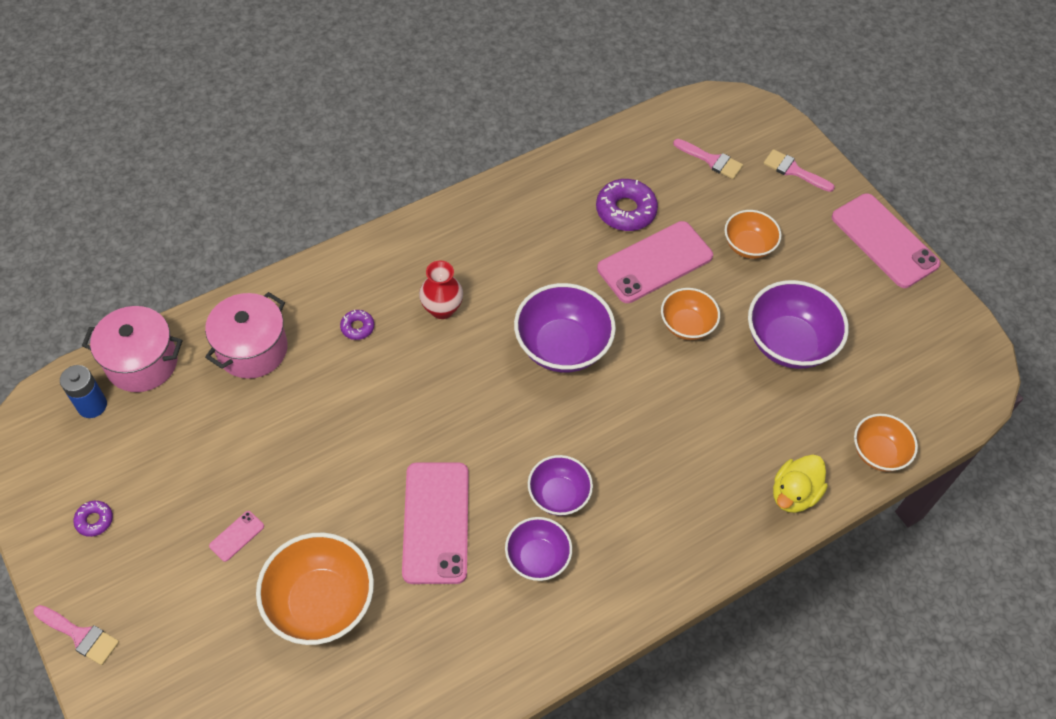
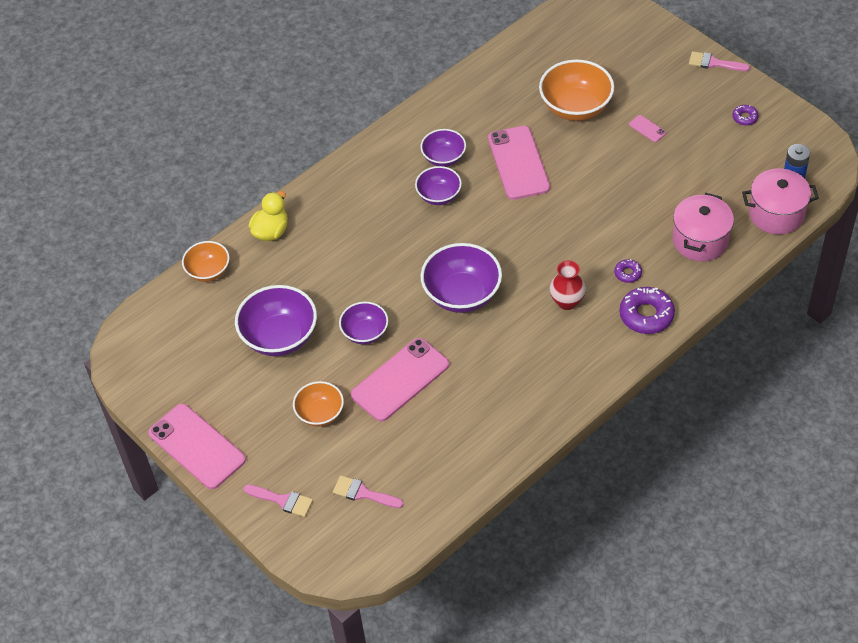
camera: 175 degrees right, 5 degrees down
(237, 536) = (647, 129): pink phone -> pink phone turned 75 degrees counterclockwise
(625, 210) = (435, 422): purple donut -> purple donut (646, 315)
(686, 325) = (365, 333): orange bowl -> purple bowl

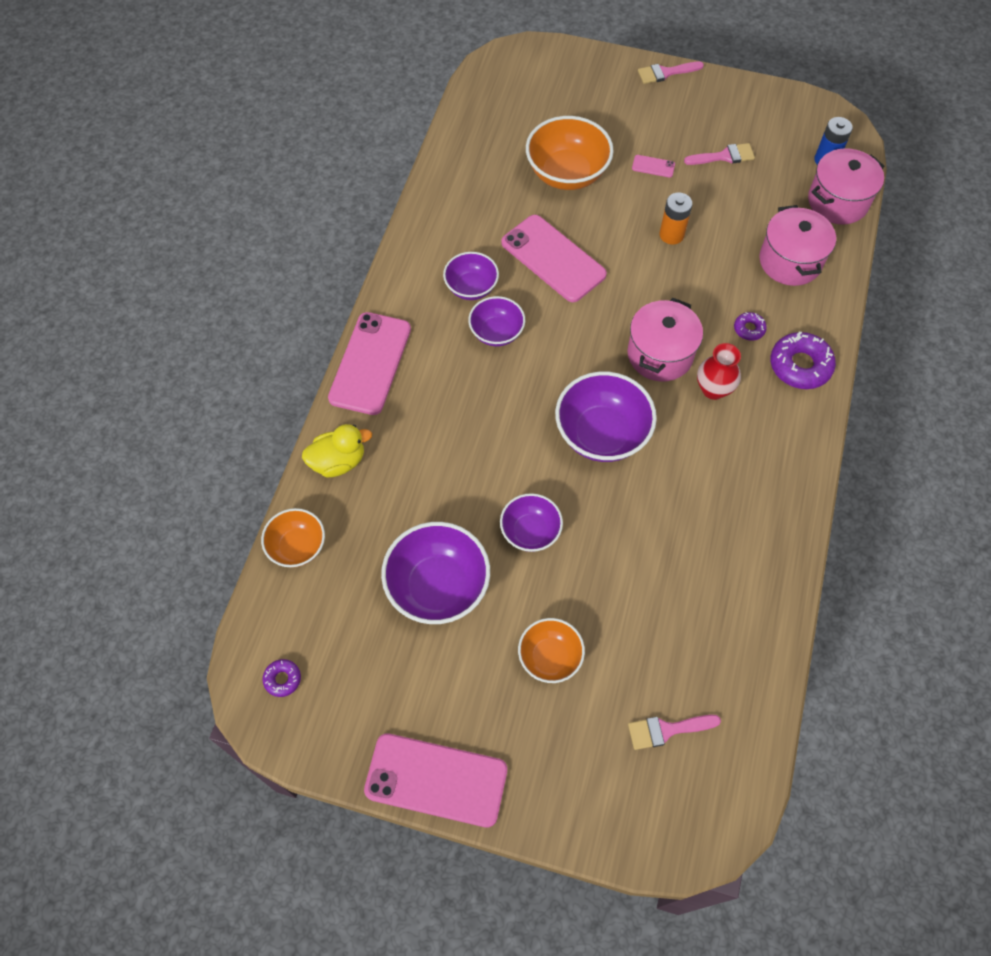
camera: 35 degrees left, 10 degrees up
(271, 231) = (338, 461): yellow duck -> yellow duck turned 75 degrees clockwise
(282, 500) = (584, 792): pink brush -> pink brush (724, 156)
(400, 380) = (608, 568): pink phone -> pink phone (370, 363)
(546, 261) = (660, 354): none -> pink pot
(622, 183) = (671, 235): none -> orange battery
(745, 117) = (735, 116): purple donut -> purple donut (282, 679)

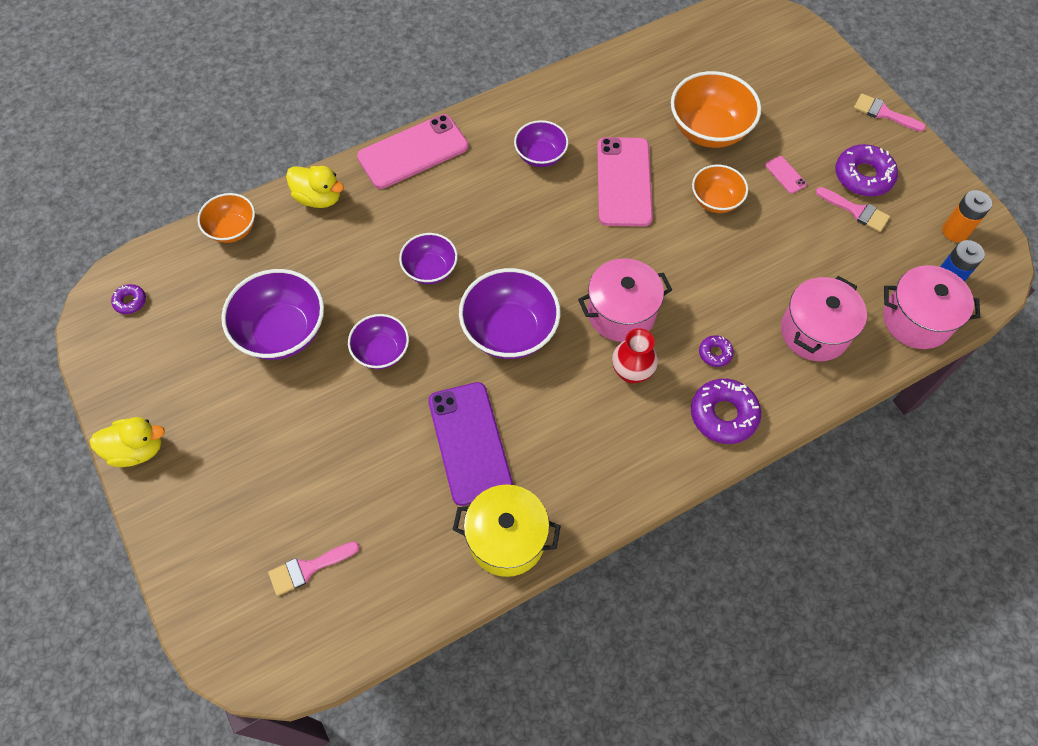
camera: 45 degrees right, 0 degrees up
(436, 780) = (137, 449): pink phone -> yellow duck
(496, 332) = (521, 200): purple bowl -> purple bowl (430, 269)
(550, 657) = (294, 444): orange bowl -> orange bowl (715, 200)
(667, 730) = (308, 568): pink brush -> pink brush turned 60 degrees counterclockwise
(668, 536) = (470, 443): none -> purple phone
(671, 235) = (738, 235): orange battery -> orange battery (955, 231)
(701, 128) = (863, 176): none -> purple donut
(768, 576) = (507, 539): none -> yellow pot

